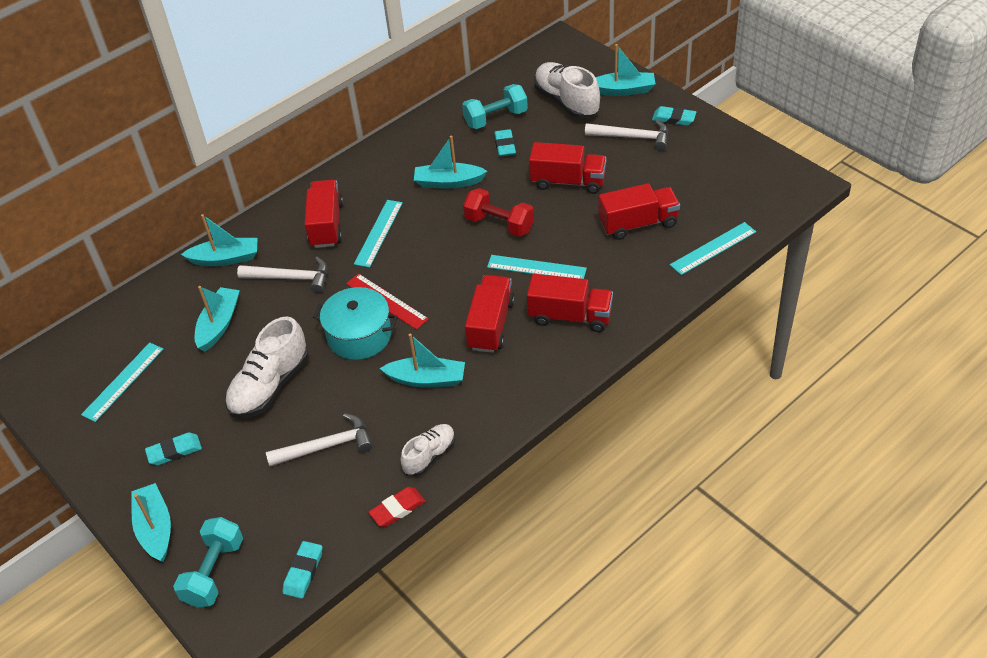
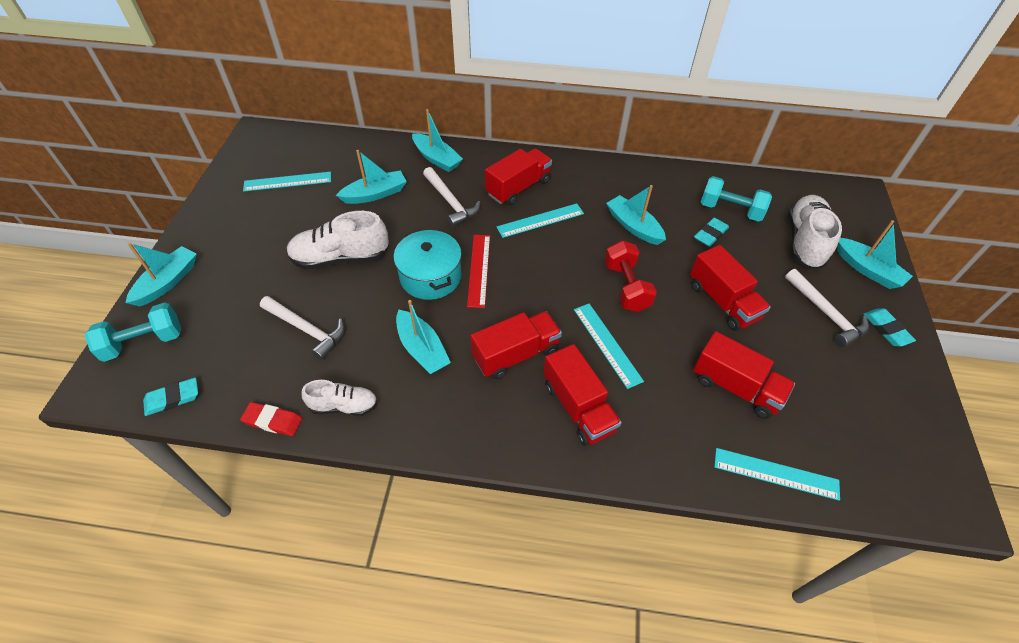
camera: 45 degrees right, 5 degrees up
(174, 451) = (244, 246): turquoise eraser -> none

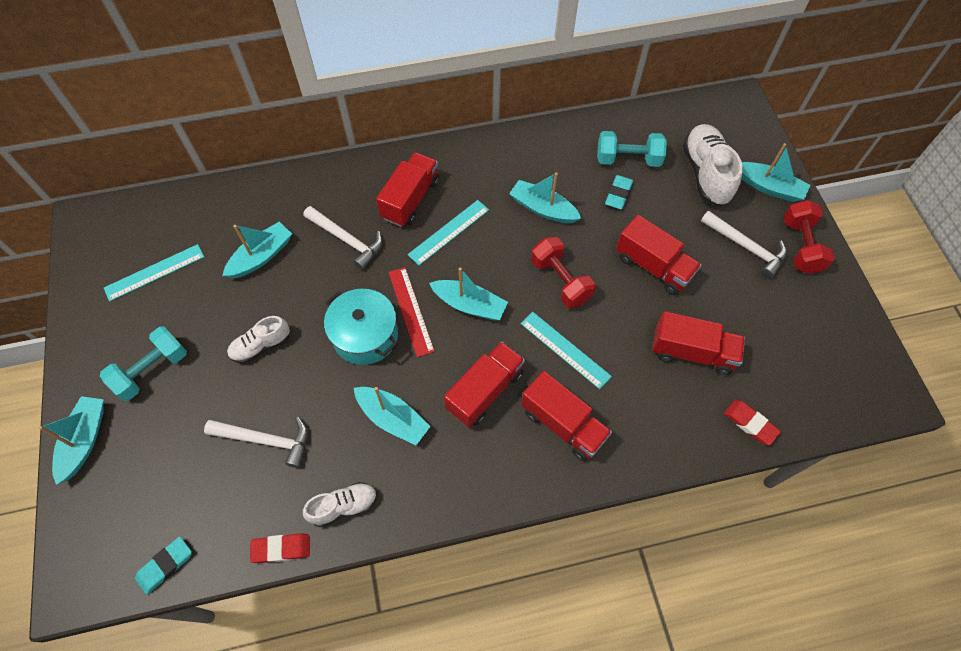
camera: 20 degrees left, 10 degrees up
(144, 342) = (98, 517): turquoise dumbbell -> turquoise dumbbell (152, 370)
(341, 258) = (261, 346): white shoe -> white shoe, size x0.59
(437, 159) = (308, 190): turquoise boat -> turquoise boat (469, 305)
(776, 473) = (750, 423): turquoise ruler -> red eraser
(886, 329) = (801, 246): turquoise eraser -> red dumbbell

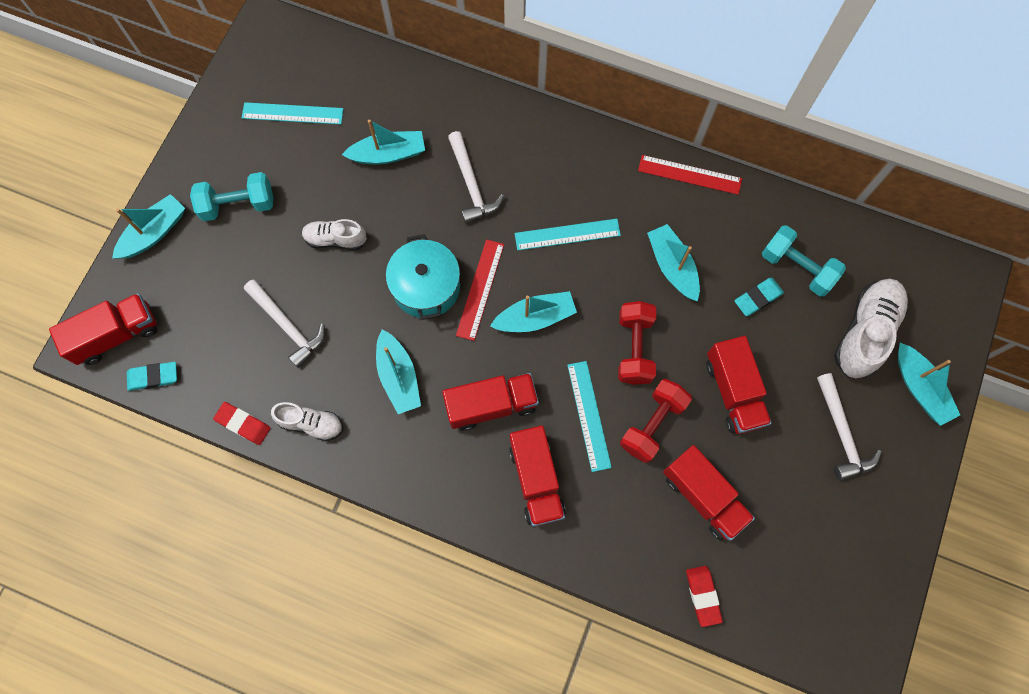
camera: 35 degrees right, 10 degrees up
(410, 199) = (555, 179): red truck -> red truck (116, 335)
(469, 305) = (535, 317): turquoise boat -> turquoise boat turned 75 degrees counterclockwise
(506, 142) = (689, 175): none -> red ruler
(801, 246) = (899, 468): red dumbbell -> red dumbbell (652, 424)

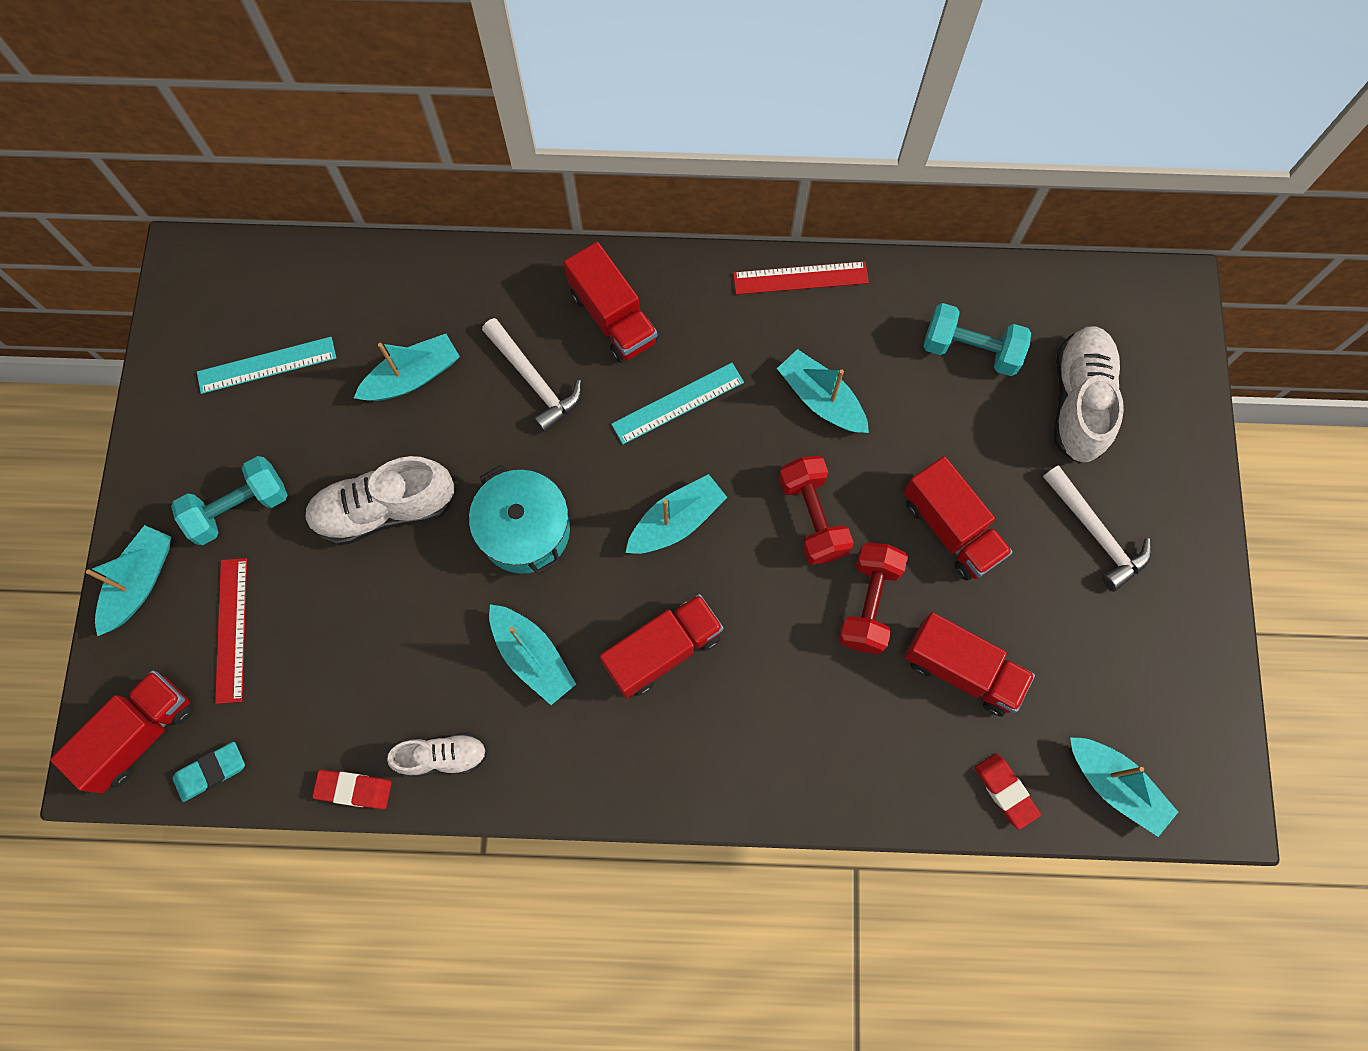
camera: 20 degrees left, 0 degrees up
(287, 326) = (364, 643): white hammer -> none
(335, 239) = (385, 510): white shoe -> white shoe, size x1.68
(480, 289) = (594, 510): red ruler -> red ruler (231, 629)
(536, 480) = (753, 724): red truck -> red truck (613, 317)
(589, 415) = (787, 620): turquoise ruler -> none
(758, 298) = (938, 403): turquoise eraser -> none
(919, 388) = (1165, 447): turquoise boat -> turquoise boat (1115, 786)

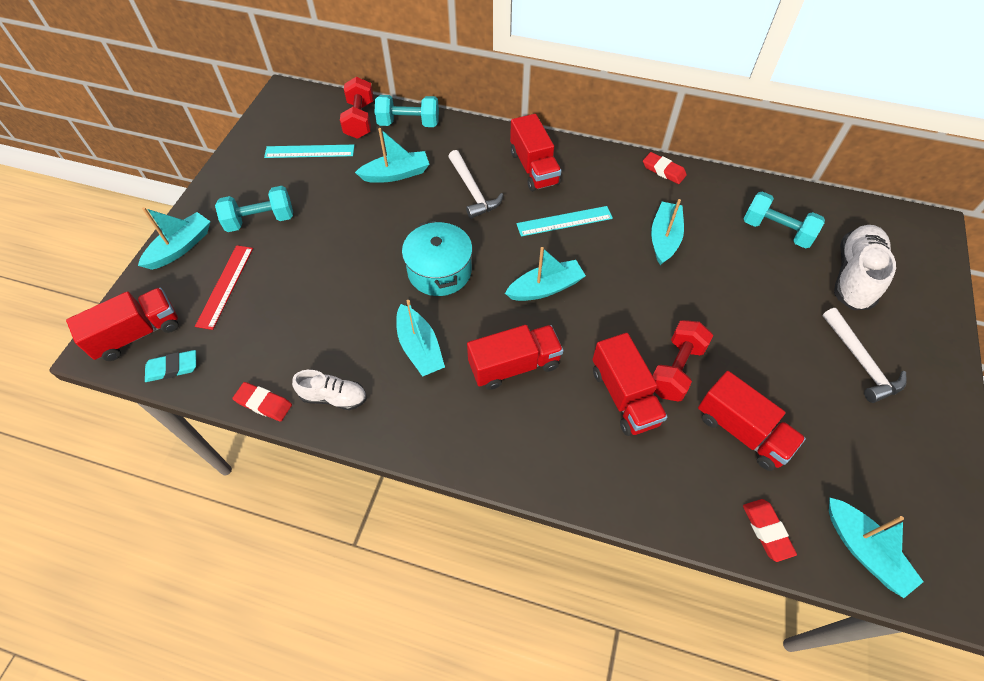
camera: 15 degrees right, 15 degrees down
(385, 510) = (352, 240): white shoe -> none
(402, 275) = (409, 123): none -> turquoise dumbbell
(800, 278) = (663, 170): red ruler -> red eraser
(812, 517) = (644, 306): red dumbbell -> red dumbbell (360, 120)
(821, 399) = (664, 238): turquoise boat -> turquoise boat turned 45 degrees clockwise
(950, 529) = (746, 335): red truck -> red truck (624, 396)

